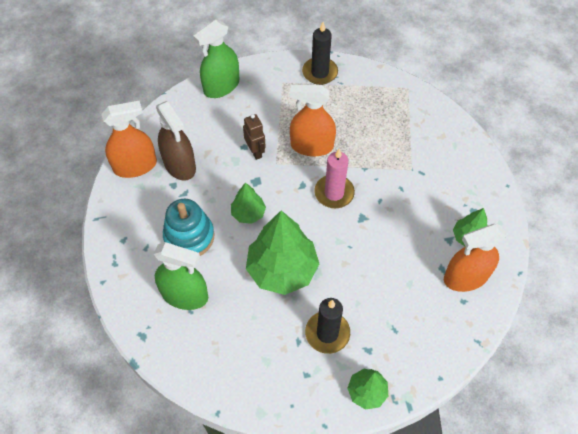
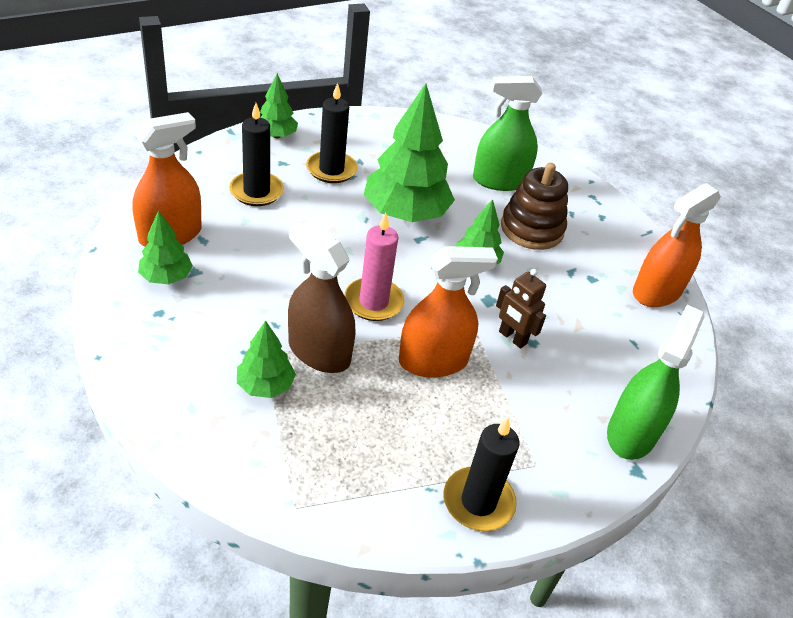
camera: 155 degrees right, 15 degrees down
(179, 165) = (602, 303): brown spray bottle -> brown spray bottle (319, 352)
(189, 236) = (531, 229): turquoise stacking toy -> brown stacking toy
(396, 315) = (256, 191): none -> black candle
(413, 149) = (265, 385): none -> green tree

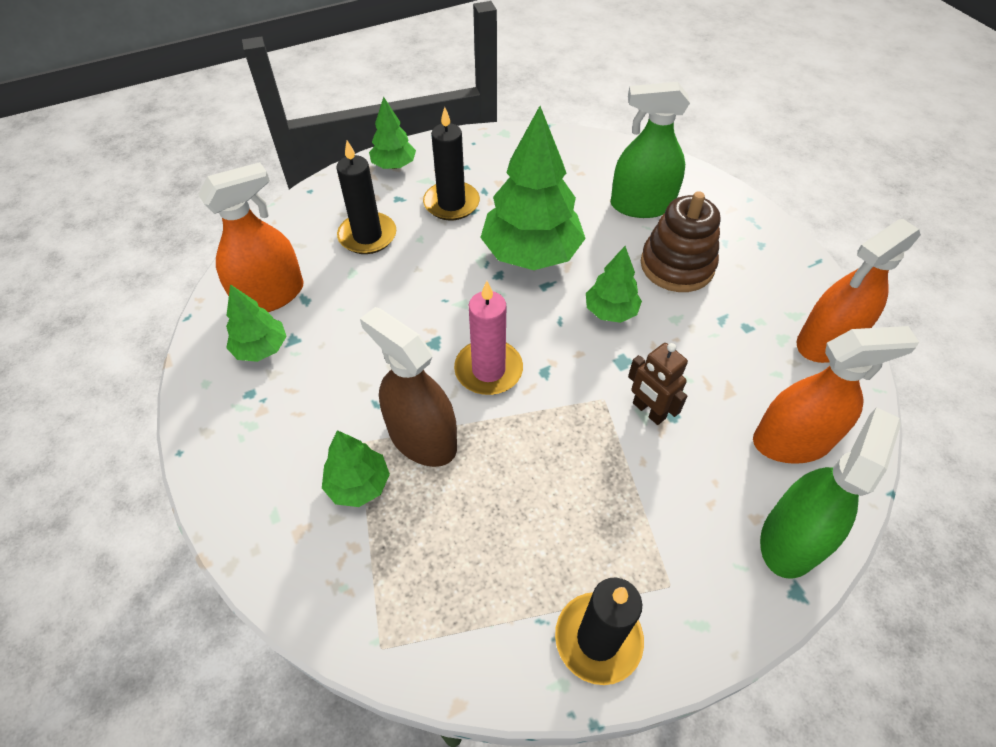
camera: 10 degrees right, 10 degrees up
(433, 361) = (553, 445): orange spray bottle -> orange spray bottle (792, 441)

